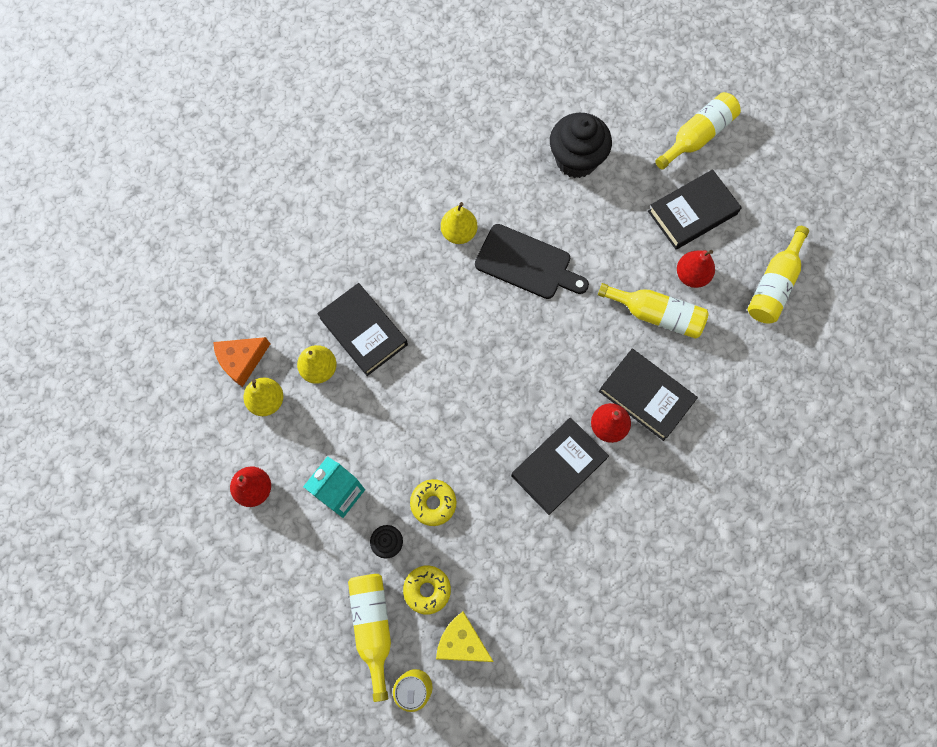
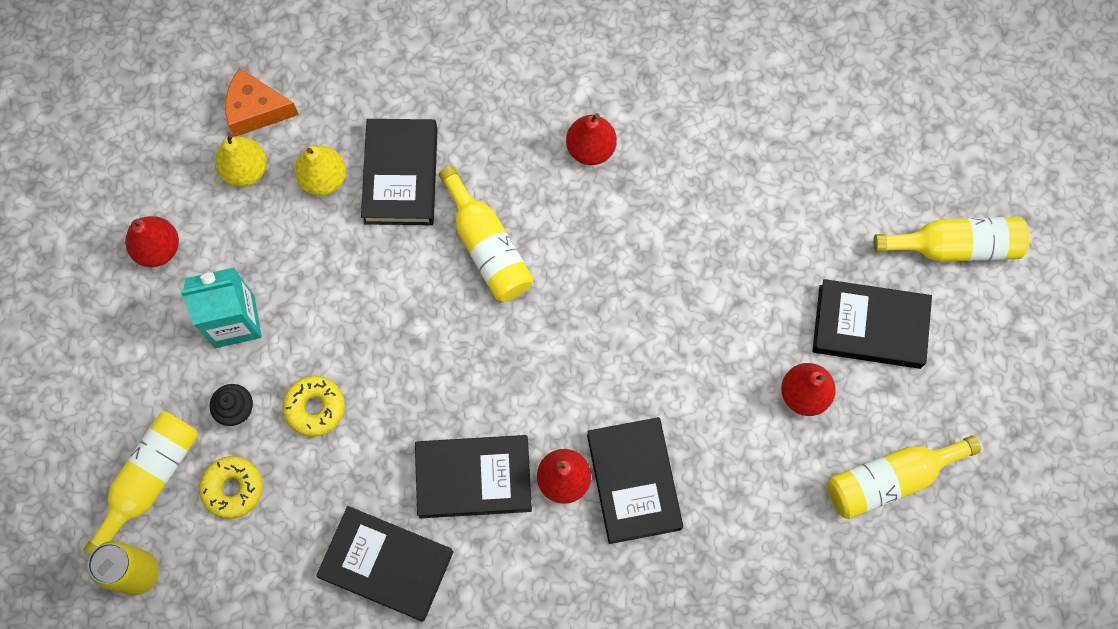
camera: 40 degrees right, 0 degrees up
(459, 233) = (590, 149): yellow pear -> red pear
(462, 641) = (221, 569): yellow cheese -> none
(527, 263) = (634, 238): black cutting board -> none
(554, 556) = (386, 564): none -> black book
(576, 160) = (790, 167): black cupcake -> none
(656, 314) = (725, 405): yellow bottle -> yellow bottle (487, 246)

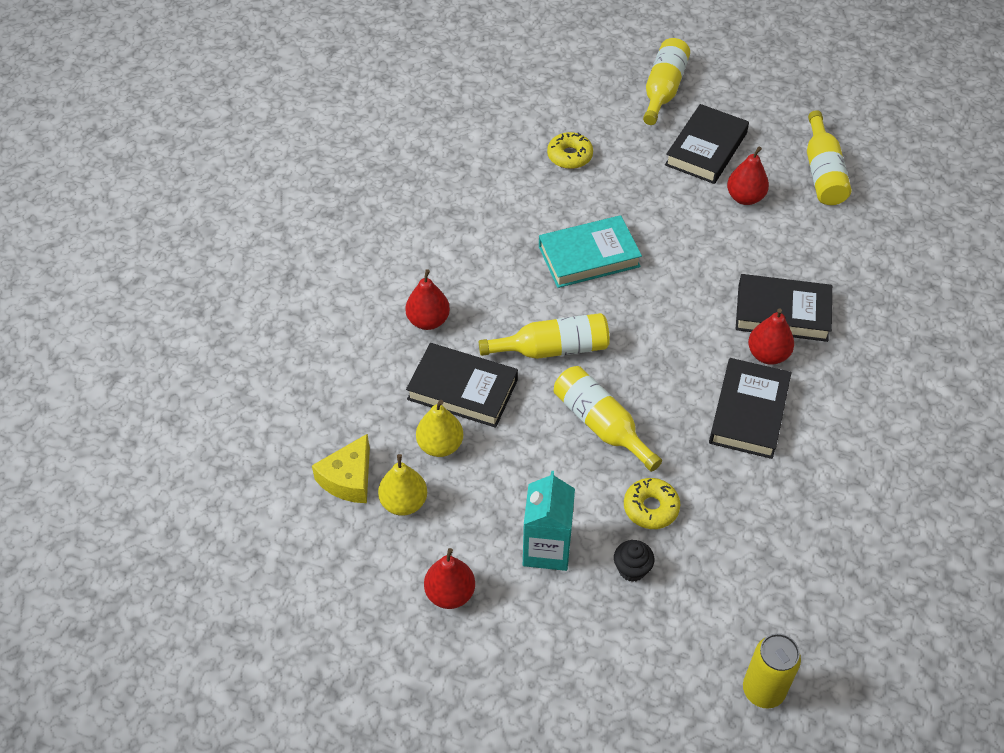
camera: 70 degrees left, 20 degrees down
(150, 479) = (676, 658): yellow bottle -> yellow bottle (601, 425)
(233, 489) = (705, 591): yellow donut -> yellow donut (569, 156)
(256, 110) = (348, 479): orange cheese -> yellow cheese
(386, 564) = (806, 492): black book -> none
(590, 149) = (497, 261): red pear -> red pear (428, 321)
(635, 243) = (589, 256): none -> turquoise book

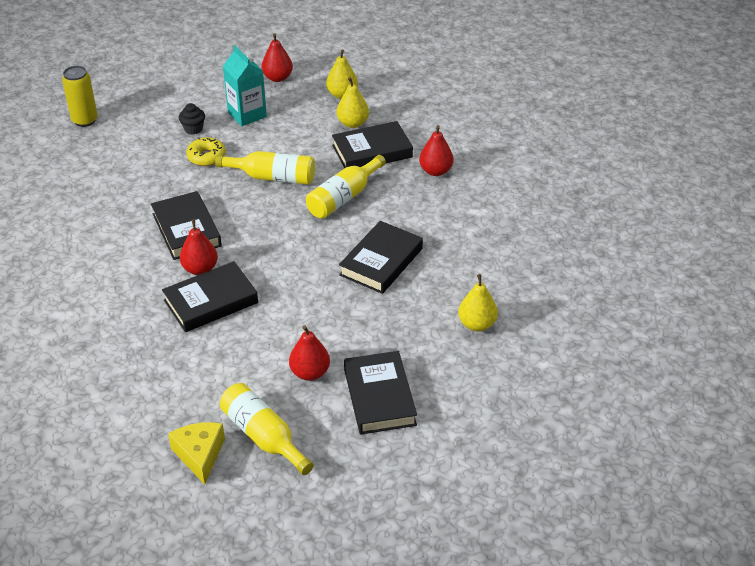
camera: 140 degrees right, 10 degrees down
(348, 479) = (382, 88): yellow cheese -> yellow cheese (200, 455)
(569, 156) = (477, 324): yellow donut -> yellow pear
(589, 256) = (381, 262): turquoise book -> black book
(663, 90) = (471, 433): yellow bottle -> none

